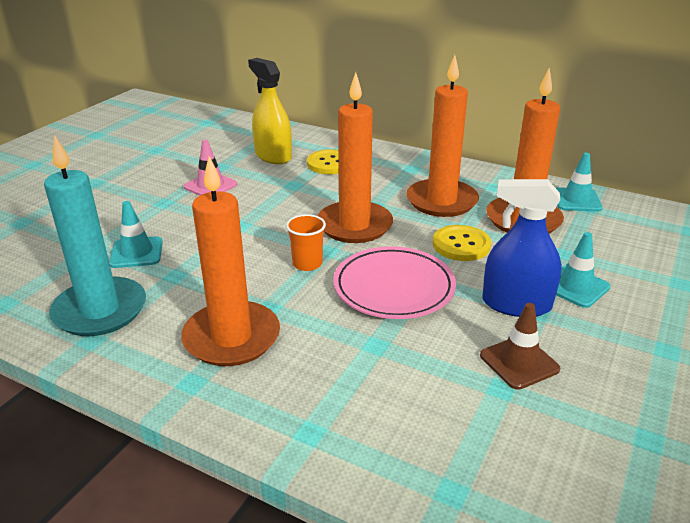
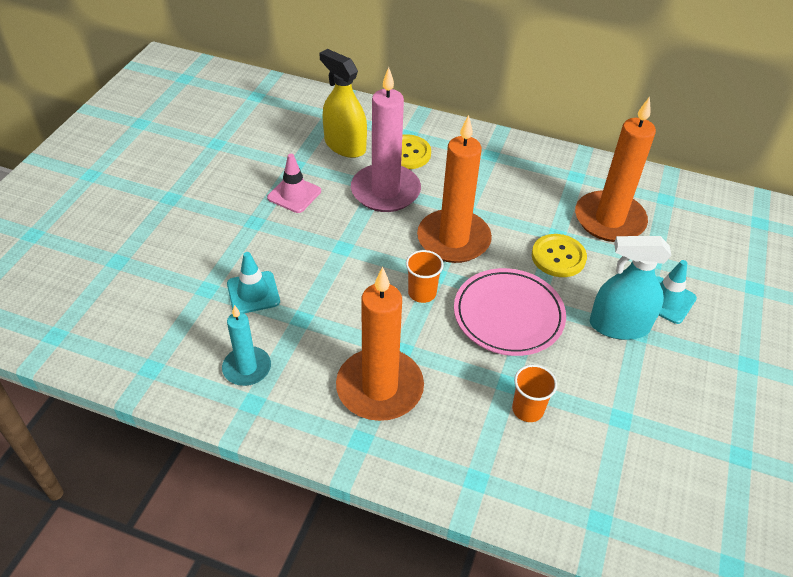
camera: 10 degrees left, 15 degrees up
(100, 310) = (247, 368): turquoise candle -> turquoise candle, size x0.56
(299, 188) = (385, 191): none -> pink candle
(391, 370) = (527, 409): none -> orange cup
(441, 201) = (529, 200): orange candle -> none
(516, 304) = (619, 325): blue spray bottle -> turquoise spray bottle
(519, 362) = (631, 390): brown traffic cone -> none
(576, 200) = (654, 189): turquoise traffic cone -> none

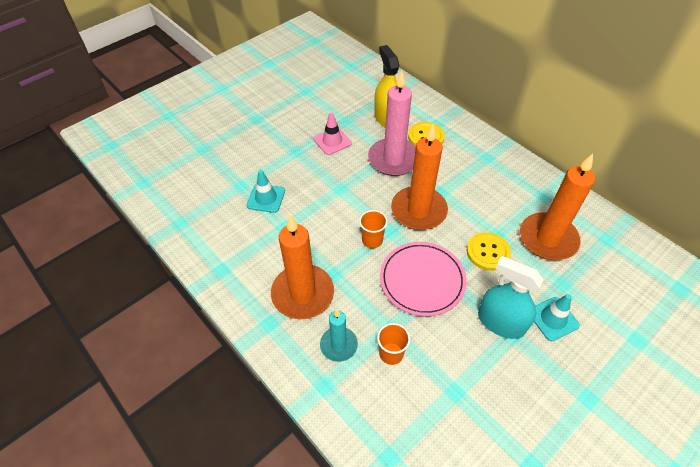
camera: 30 degrees right, 5 degrees up
(247, 368) = (232, 246): turquoise candle -> turquoise candle (338, 345)

